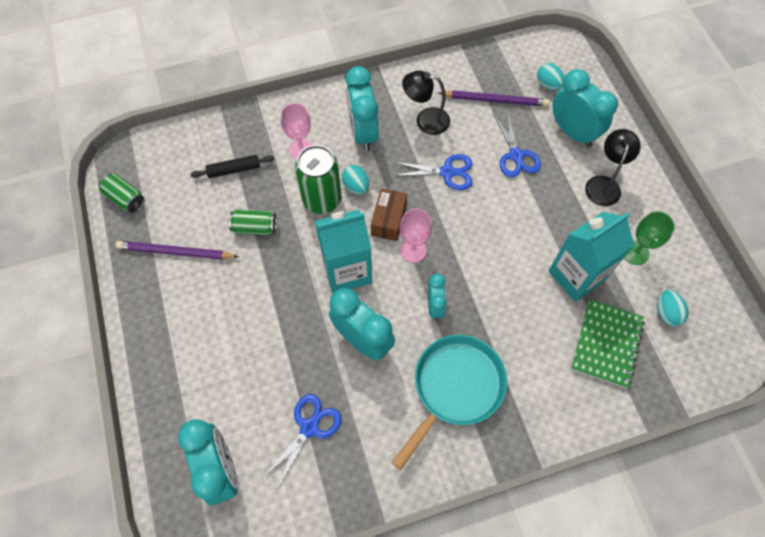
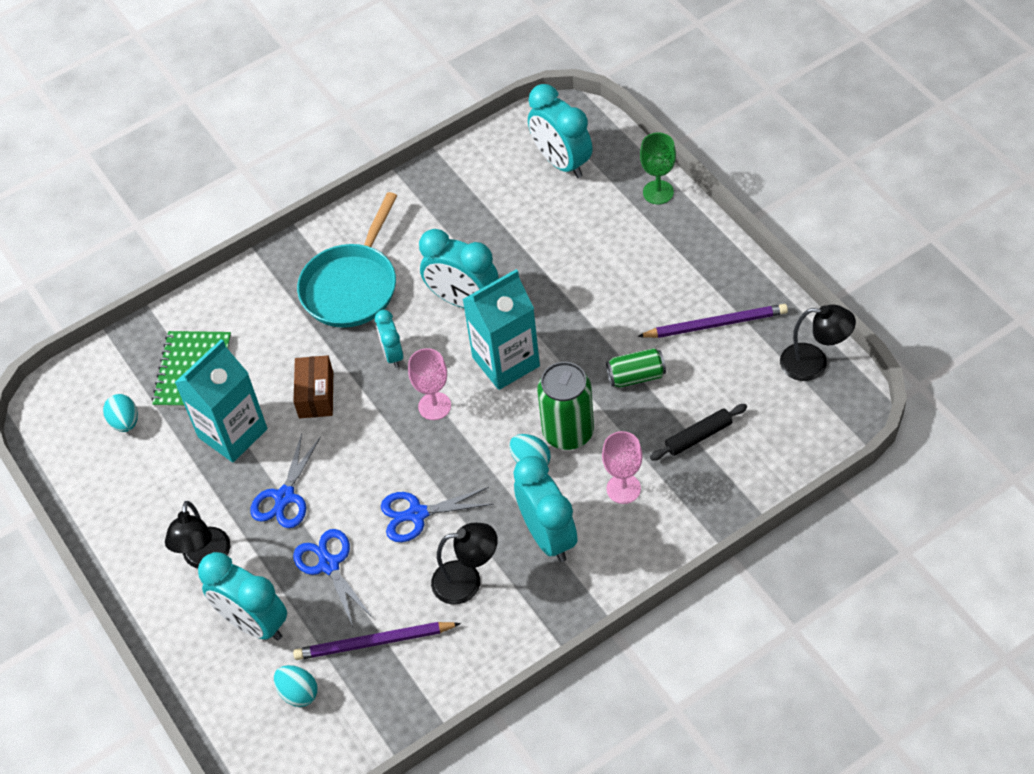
camera: 170 degrees right, 10 degrees down
(125, 198) = (814, 363): green can -> black lamp
(309, 427) = (490, 214): blue scissors -> blue scissors (285, 497)
(388, 220) = (475, 432): brown box -> brown box (316, 395)
(635, 253) = (161, 480): green goblet -> green goblet (658, 192)

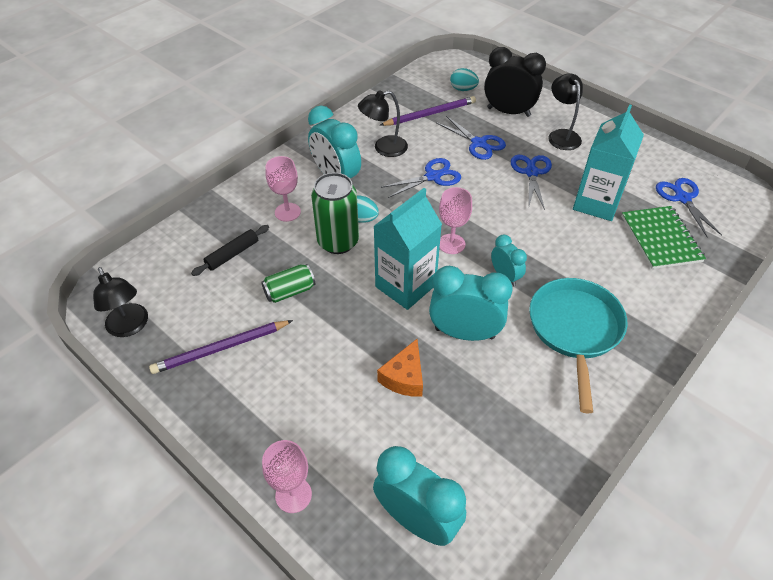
camera: 160 degrees right, 5 degrees down
(125, 422) = (682, 198): turquoise egg -> blue scissors
(254, 623) = (508, 112): turquoise clock -> black clock
(316, 395) = (550, 237): brown box -> none
(537, 268) = (404, 377): none -> orange cheese
(658, 192) = (293, 495): green goblet -> pink goblet
(814, 363) = (130, 327): black lamp -> black lamp turned 120 degrees counterclockwise

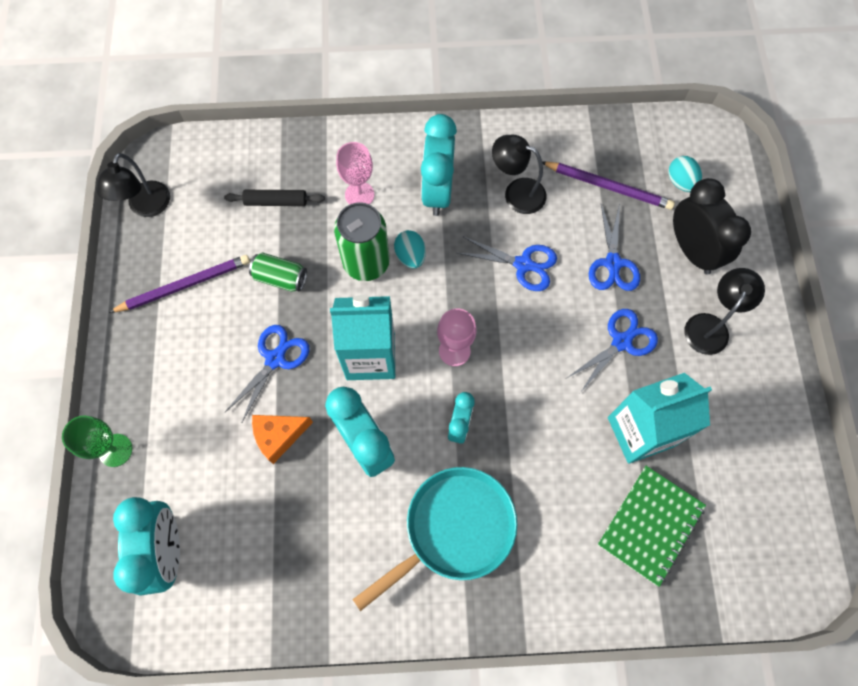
camera: 45 degrees right, 20 degrees up
(221, 348) = (184, 285): purple pencil -> purple pencil turned 135 degrees clockwise
(293, 495) = (115, 450): pink goblet -> green goblet
(682, 198) = (736, 507): blue scissors -> blue scissors (275, 359)

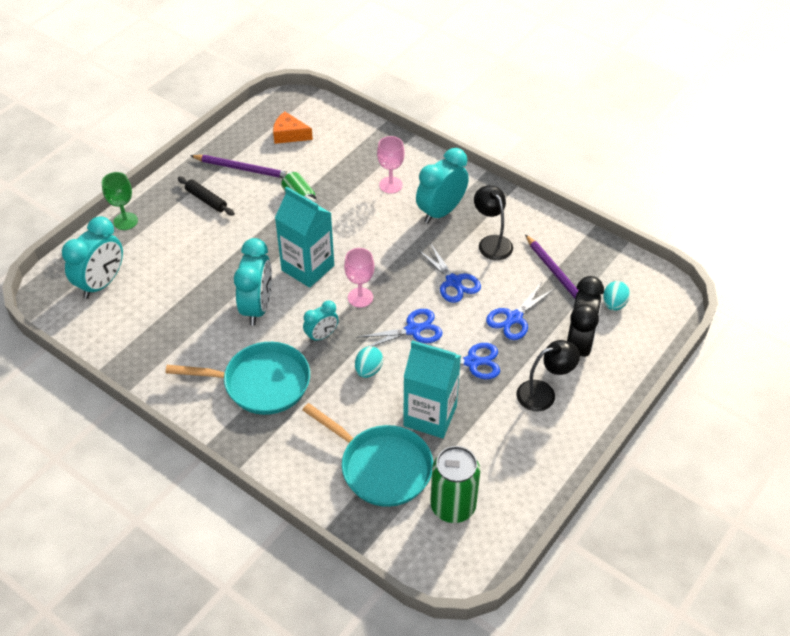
camera: 40 degrees right, 20 degrees down
(146, 207) = (263, 120): black lamp -> none
(275, 359) = (253, 234): blue scissors -> blue scissors (413, 330)
(276, 201) = (337, 159): black rolling pin -> black rolling pin (206, 200)
(279, 436) = (215, 271): orange cheese -> orange cheese (289, 135)
(366, 262) = (357, 221): green can -> green can (453, 506)
(410, 256) = (387, 234): turquoise egg -> turquoise egg (368, 370)
(650, 525) = (381, 467): green notebook -> turquoise pan

